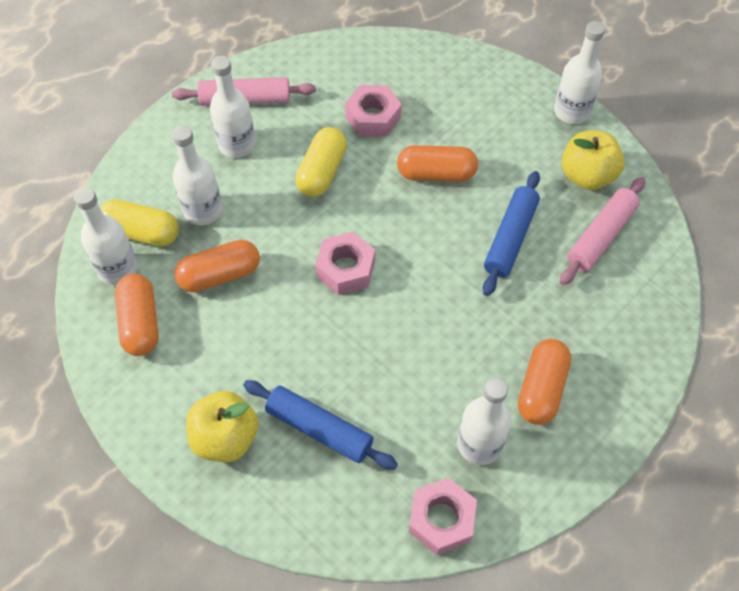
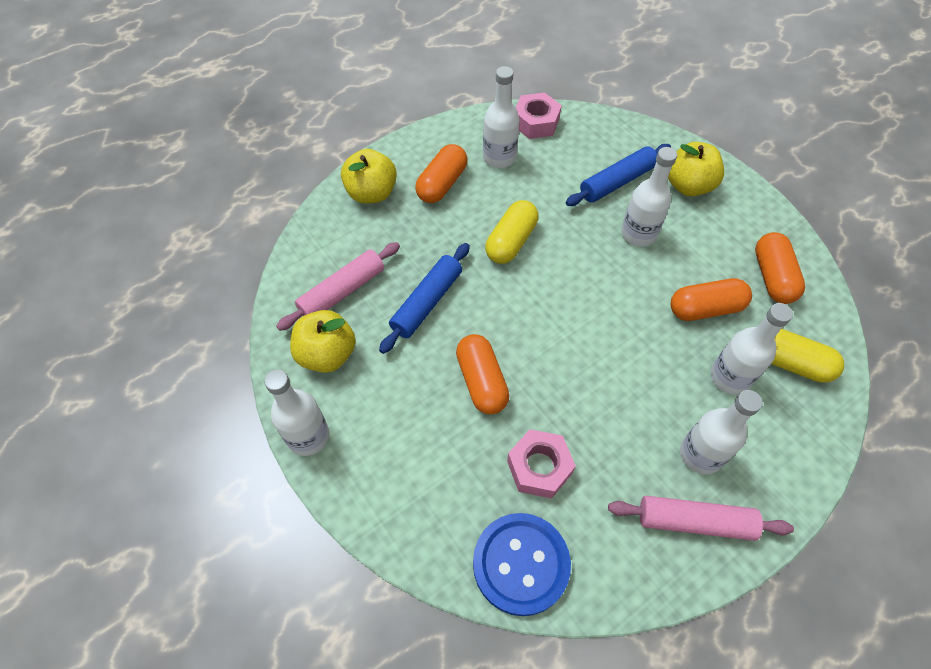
camera: 170 degrees left, 0 degrees up
(118, 269) = (805, 329): white bottle -> white bottle (638, 234)
(319, 429) = (617, 182): blue rolling pin -> blue rolling pin turned 75 degrees counterclockwise
(322, 172) = (603, 403): yellow capsule -> yellow capsule (511, 241)
(345, 269) = (586, 297): pink nut -> none
(377, 58) = (521, 564): none -> blue button
(436, 174) = (481, 381): orange capsule -> orange capsule turned 60 degrees clockwise
(622, 361) = (371, 193): none -> yellow apple

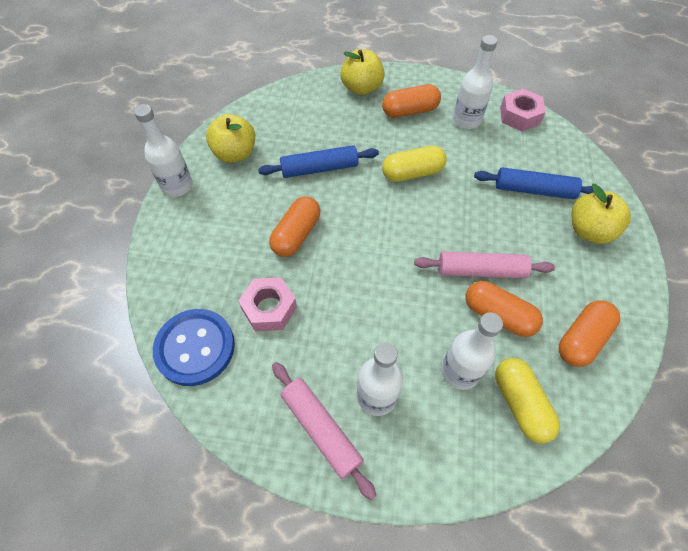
camera: 45 degrees right, 0 degrees up
(342, 292) = (281, 128): pink rolling pin -> pink rolling pin (481, 271)
(638, 234) = (508, 232): white bottle -> none

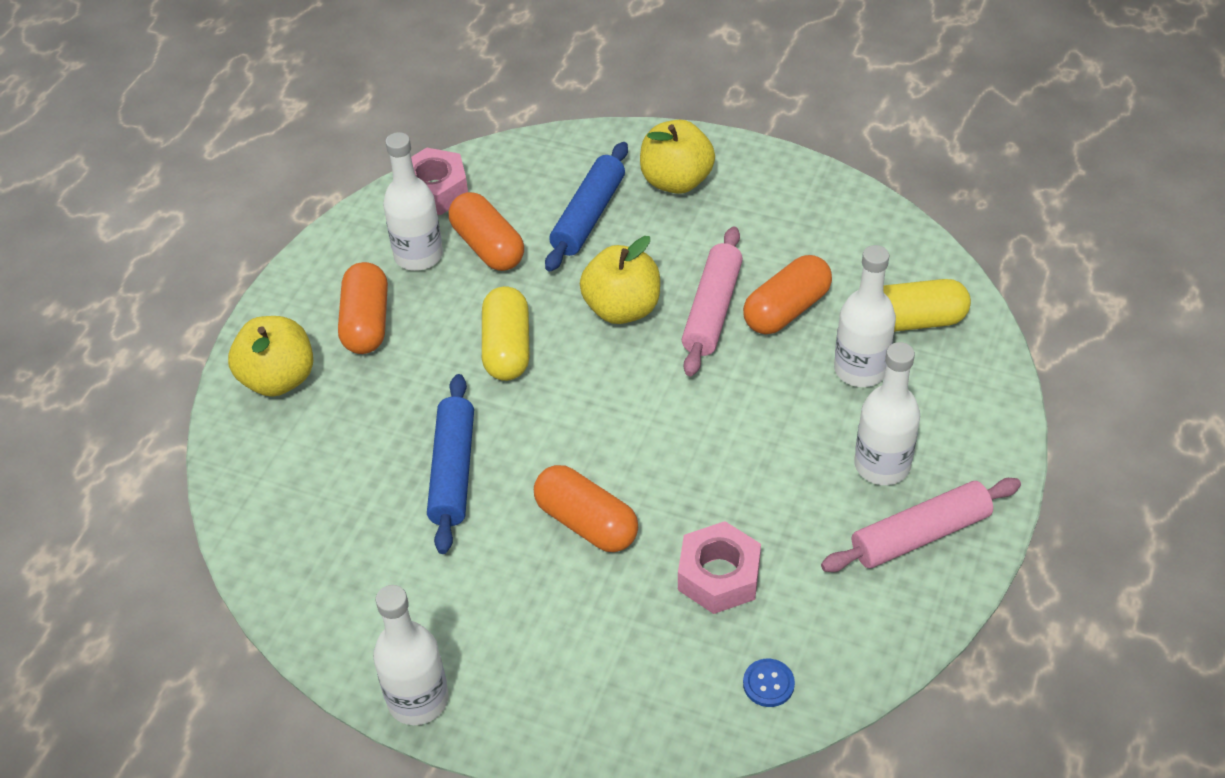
camera: 75 degrees left, 10 degrees down
(195, 348) = (768, 684): blue button -> blue button, size x0.40
(235, 154) = (369, 597): yellow apple -> yellow apple (622, 309)
(581, 339) = (836, 239): orange capsule -> orange capsule (487, 247)

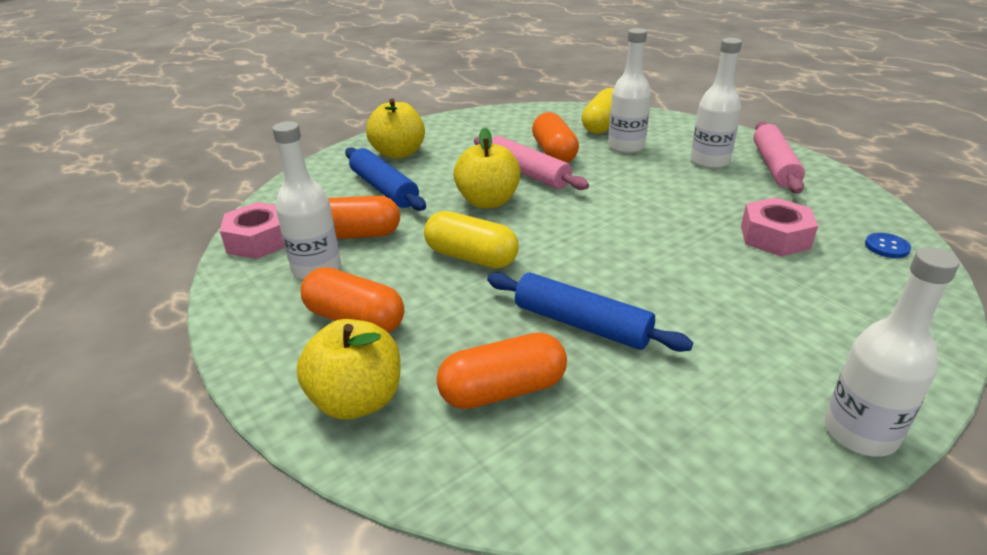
camera: 60 degrees left, 15 degrees down
(586, 522) = (688, 275): orange capsule -> orange capsule (503, 390)

